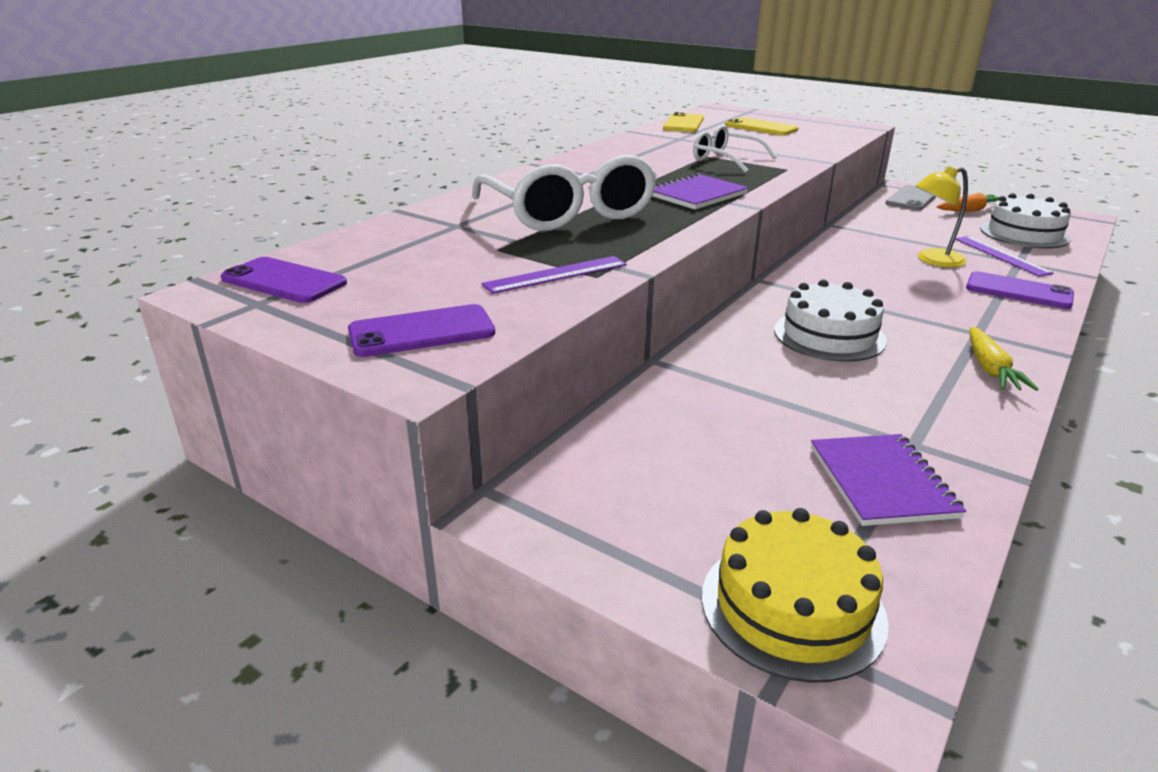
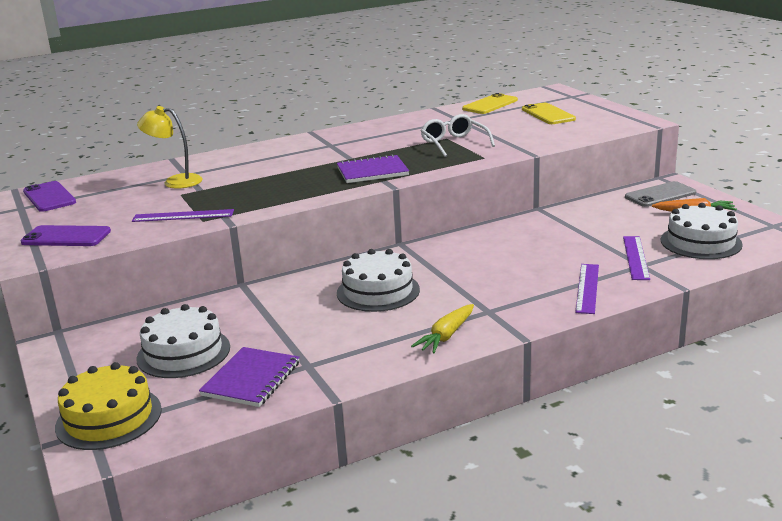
camera: 30 degrees right, 5 degrees down
(569, 213) = (264, 174): white glasses -> none
(731, 470) = (183, 353): none -> white cake
(932, 260) = (566, 251): yellow lamp -> yellow lamp (175, 181)
(1018, 291) = (587, 288): purple phone -> purple ruler

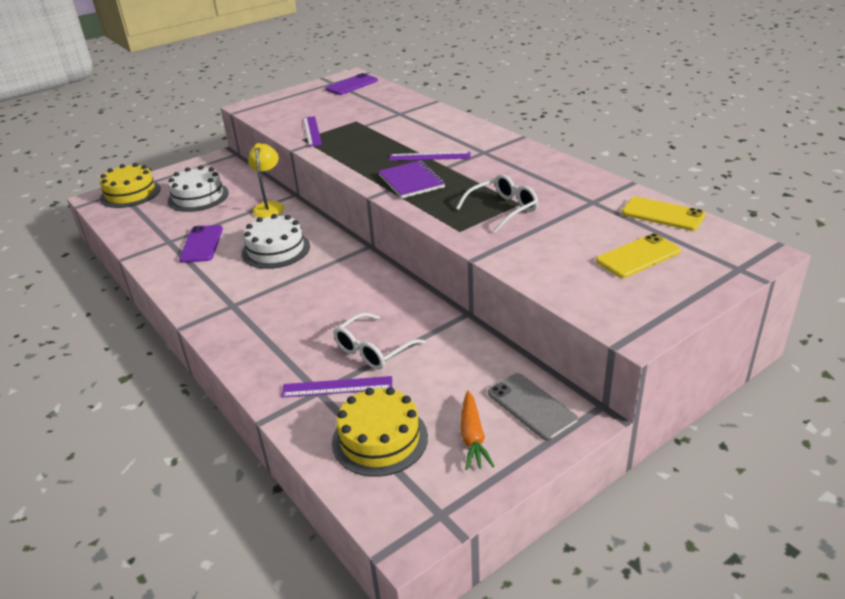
camera: 80 degrees right, 10 degrees up
(66, 237) = (279, 107): purple phone -> purple phone (201, 244)
(175, 181) = (383, 113): yellow lamp -> yellow lamp (270, 206)
(251, 379) = (157, 225): purple notebook -> none
(446, 335) = (195, 290): yellow carrot -> none
(584, 243) = (373, 350): none -> white glasses
(587, 288) = (268, 357): purple ruler -> purple ruler (429, 156)
(700, 242) = (380, 439): white cake -> yellow cake

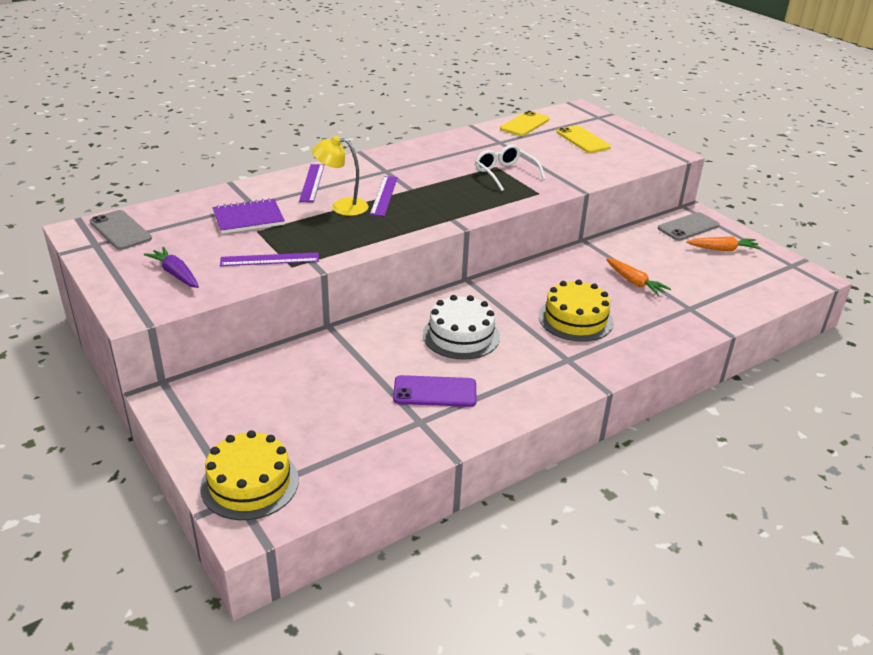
camera: 90 degrees left, 0 degrees up
(198, 197) = (297, 407): white cake -> none
(270, 206) = (354, 343): yellow lamp -> yellow lamp (342, 207)
(292, 109) = (176, 274): none -> purple carrot
(337, 387) = (682, 299): purple ruler -> purple ruler (312, 183)
(351, 85) = (120, 230): purple phone -> grey phone
(373, 350) = (634, 282): white glasses -> orange carrot
(380, 439) = (735, 283): yellow cake -> yellow cake (575, 319)
(411, 181) = (438, 207): purple notebook -> purple notebook (248, 218)

